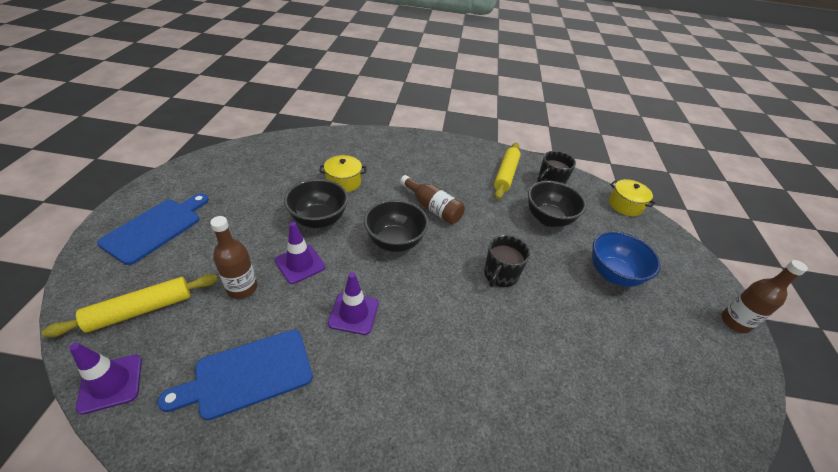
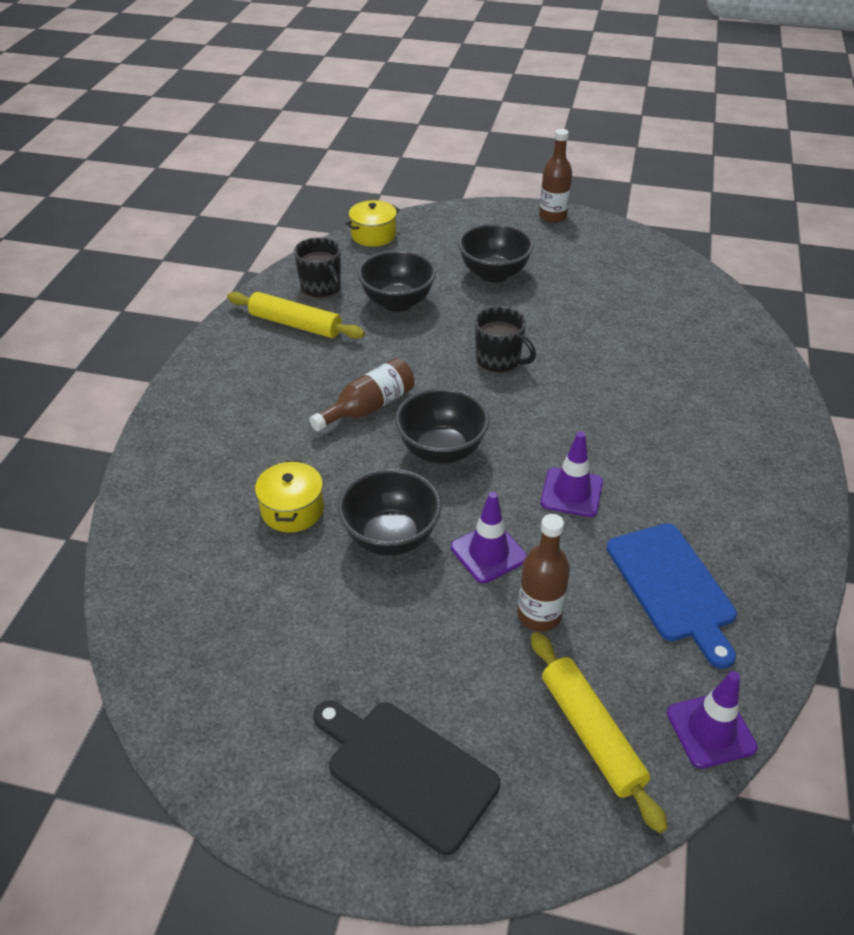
camera: 80 degrees left, 0 degrees up
(155, 228) = (406, 771): blue cutting board -> black cutting board
(613, 274) = (494, 274): blue bowl -> black bowl

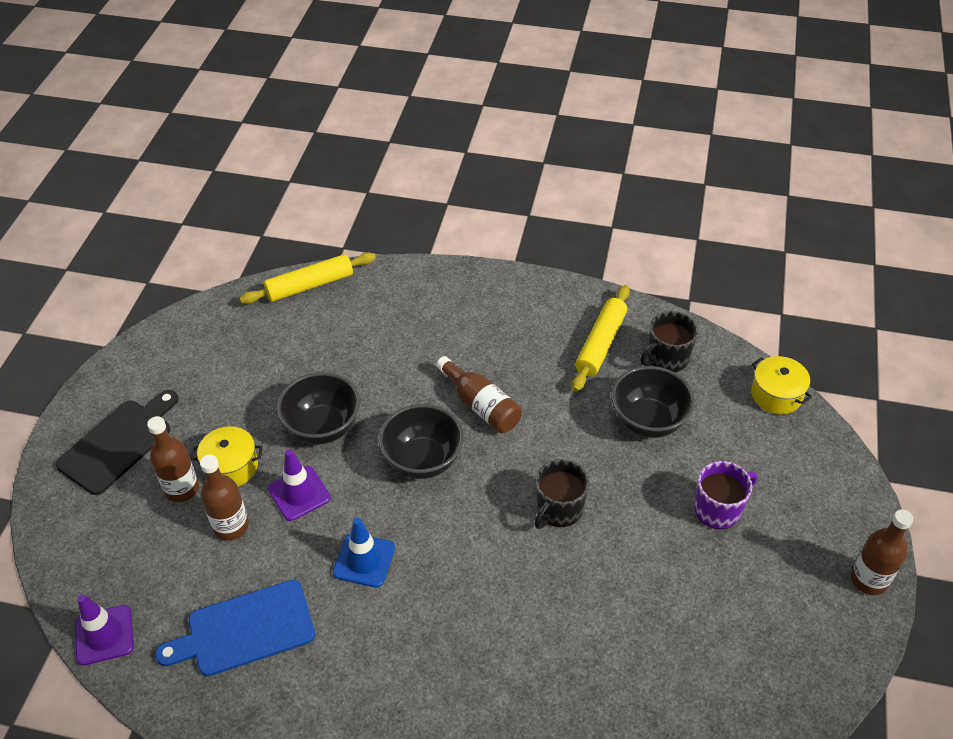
camera: 90 degrees right, 5 degrees up
(292, 510) = (358, 364): yellow pot -> yellow pot (231, 467)
(485, 676) = (182, 489): none -> brown bottle
(494, 274) = (718, 509): black bowl -> purple mug
(571, 492) = (364, 560): purple traffic cone -> blue traffic cone
(591, 734) = (120, 553): yellow rolling pin -> yellow rolling pin (310, 285)

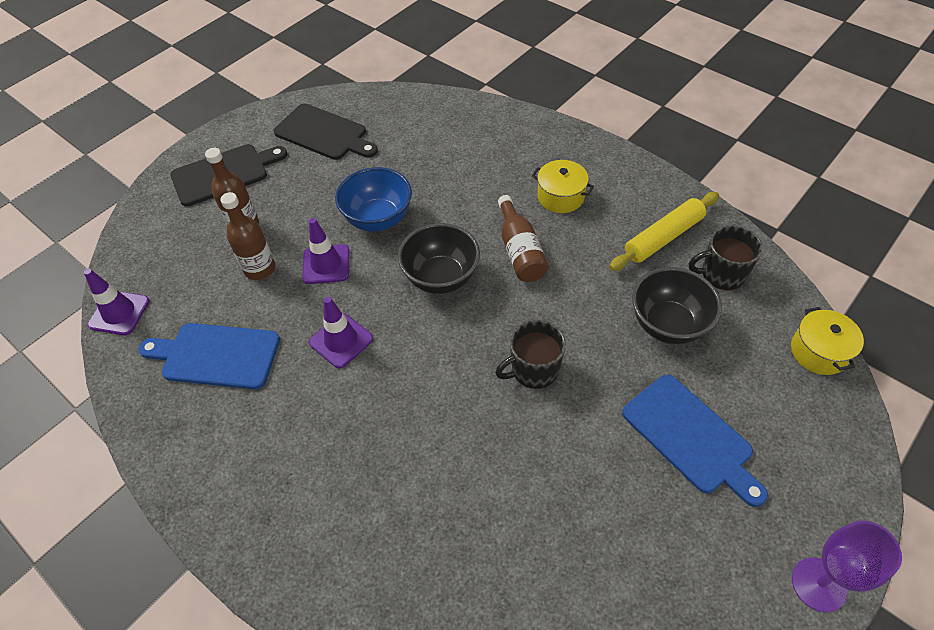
camera: 30 degrees right, 5 degrees up
(204, 359) = (324, 133): none -> black cutting board
(231, 467) = (290, 223): yellow pot -> yellow pot (560, 196)
(310, 285) = (440, 104): yellow rolling pin -> none
(323, 427) = (378, 219): black bowl -> blue bowl
(364, 560) = (341, 340): blue traffic cone -> purple traffic cone
(718, 509) = (691, 437): purple mug -> blue cutting board
(869, 580) = (819, 584): brown bottle -> purple goblet

